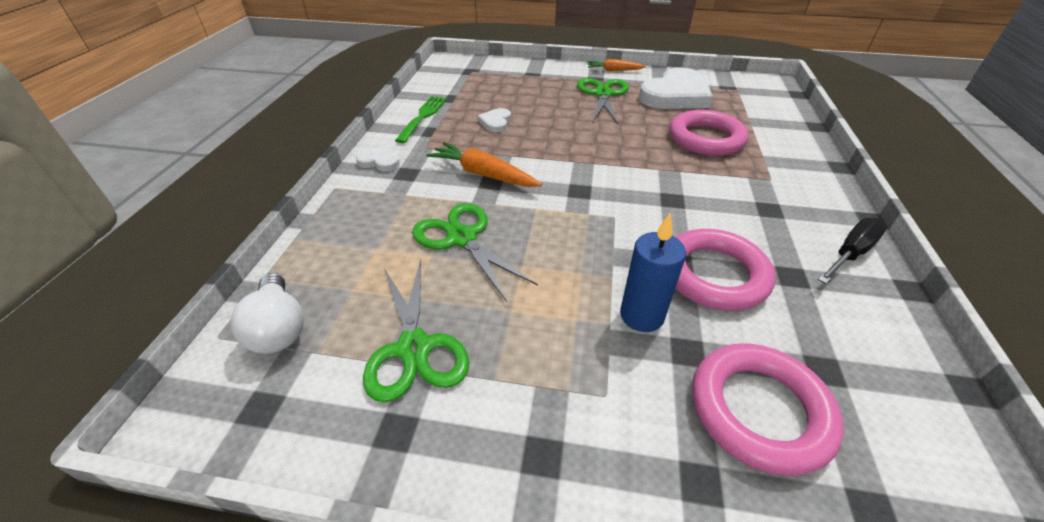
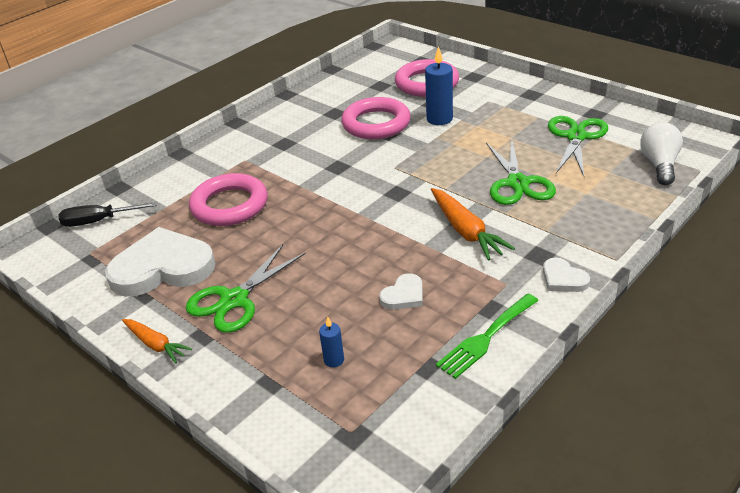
camera: 145 degrees left, 5 degrees down
(508, 88) = (334, 360): none -> blue candle
(850, 253) = (285, 112): black screwdriver -> black screwdriver (99, 221)

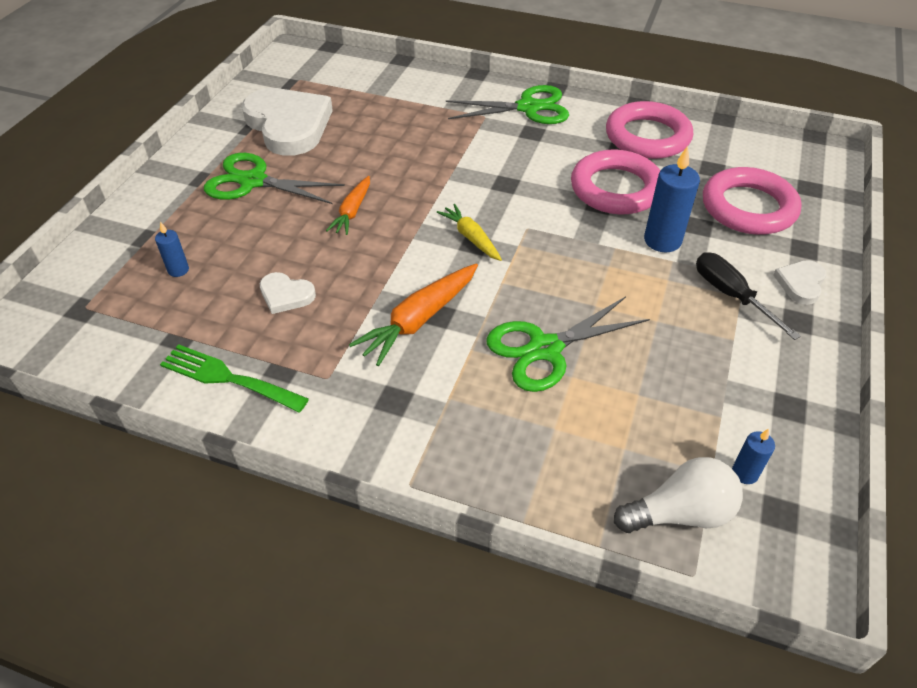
camera: 65 degrees right, 10 degrees up
(99, 221) = (346, 67): black screwdriver -> black screwdriver (731, 295)
(155, 344) = (185, 156): orange carrot -> orange carrot (352, 211)
(229, 205) = (400, 132): pink ring -> pink ring (647, 137)
(390, 193) = (471, 238): none -> yellow carrot
(563, 279) = (351, 432): white heart -> white heart (800, 283)
(576, 137) = (703, 393): green scissors -> green scissors (528, 108)
(637, 139) = (744, 473): none -> blue candle

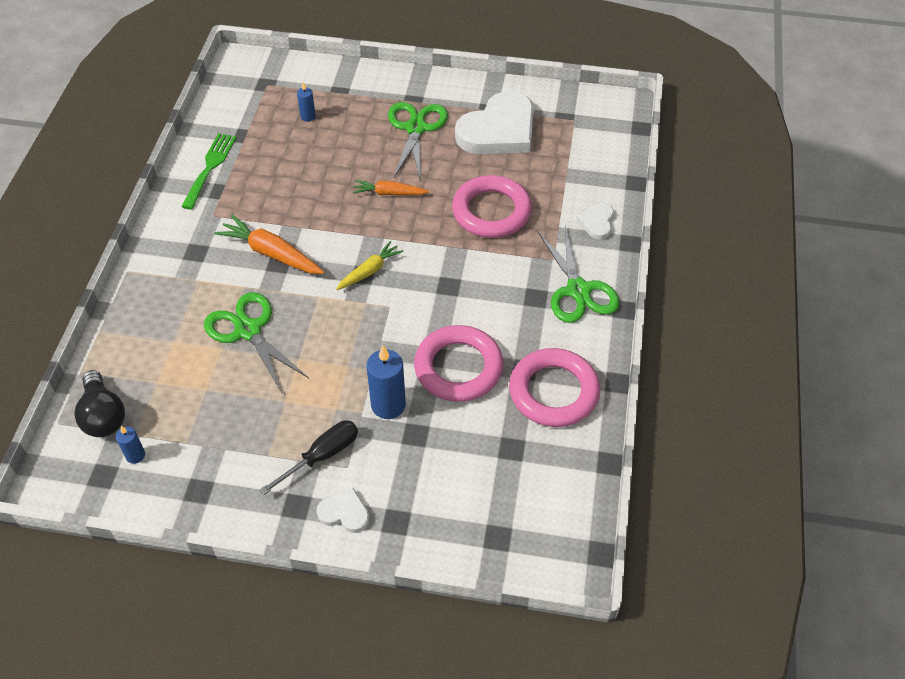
camera: 80 degrees right, 5 degrees up
(286, 295) = (289, 177): white heart -> white heart (597, 222)
(680, 513) = (103, 415): white light bulb -> black light bulb
(748, 207) = (451, 477): pink ring -> pink ring (491, 211)

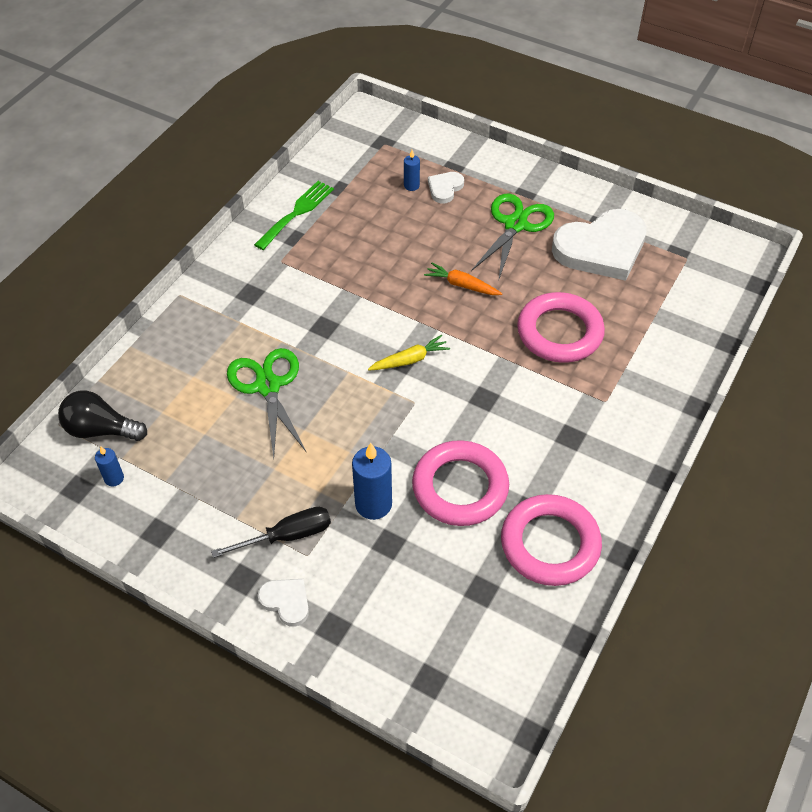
camera: 20 degrees right, 0 degrees up
(103, 415) = (101, 430): black light bulb -> black light bulb turned 105 degrees clockwise
(271, 253) = (321, 315): orange carrot -> none
(578, 290) = (619, 442): green scissors -> none
(597, 222) = (669, 375): white heart -> white heart (445, 188)

